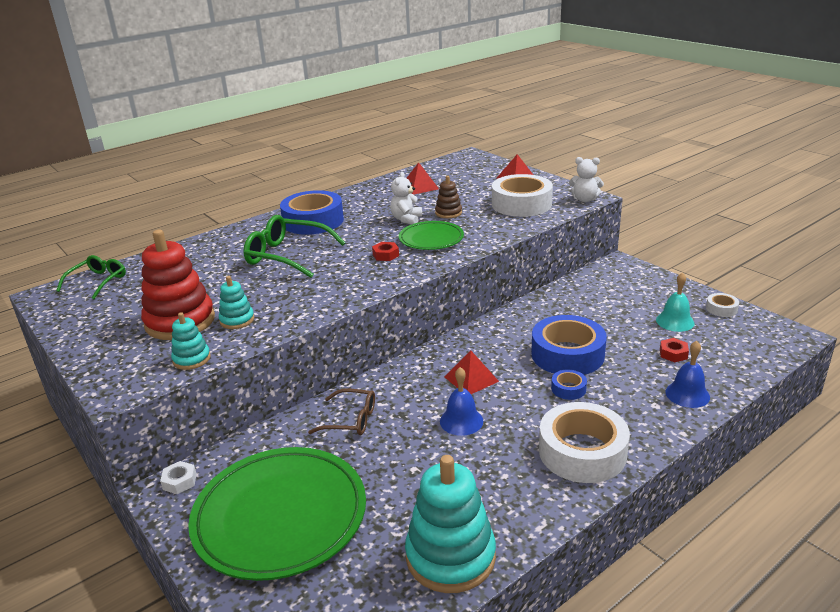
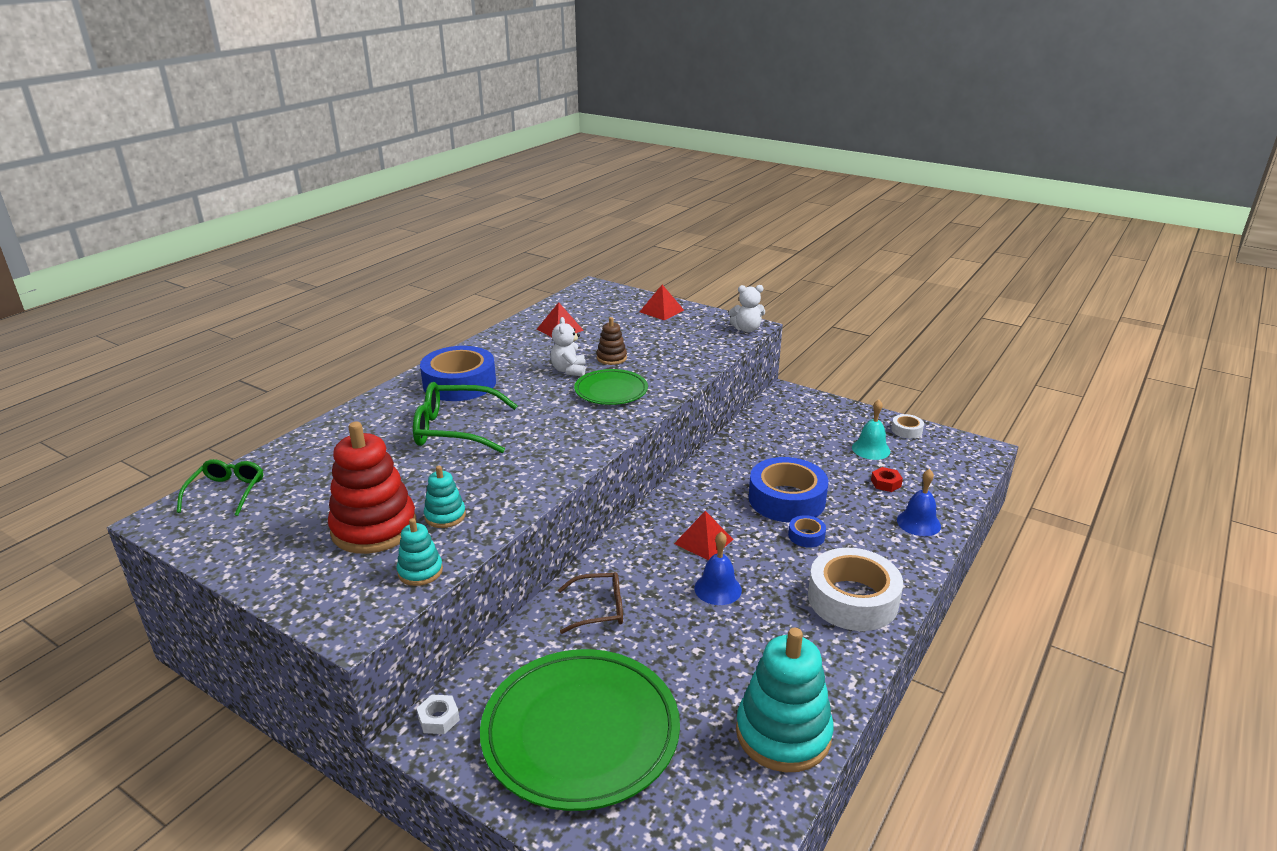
camera: 20 degrees left, 0 degrees up
(386, 255) = (571, 415): red nut -> none
(521, 204) = (684, 340): white tape -> none

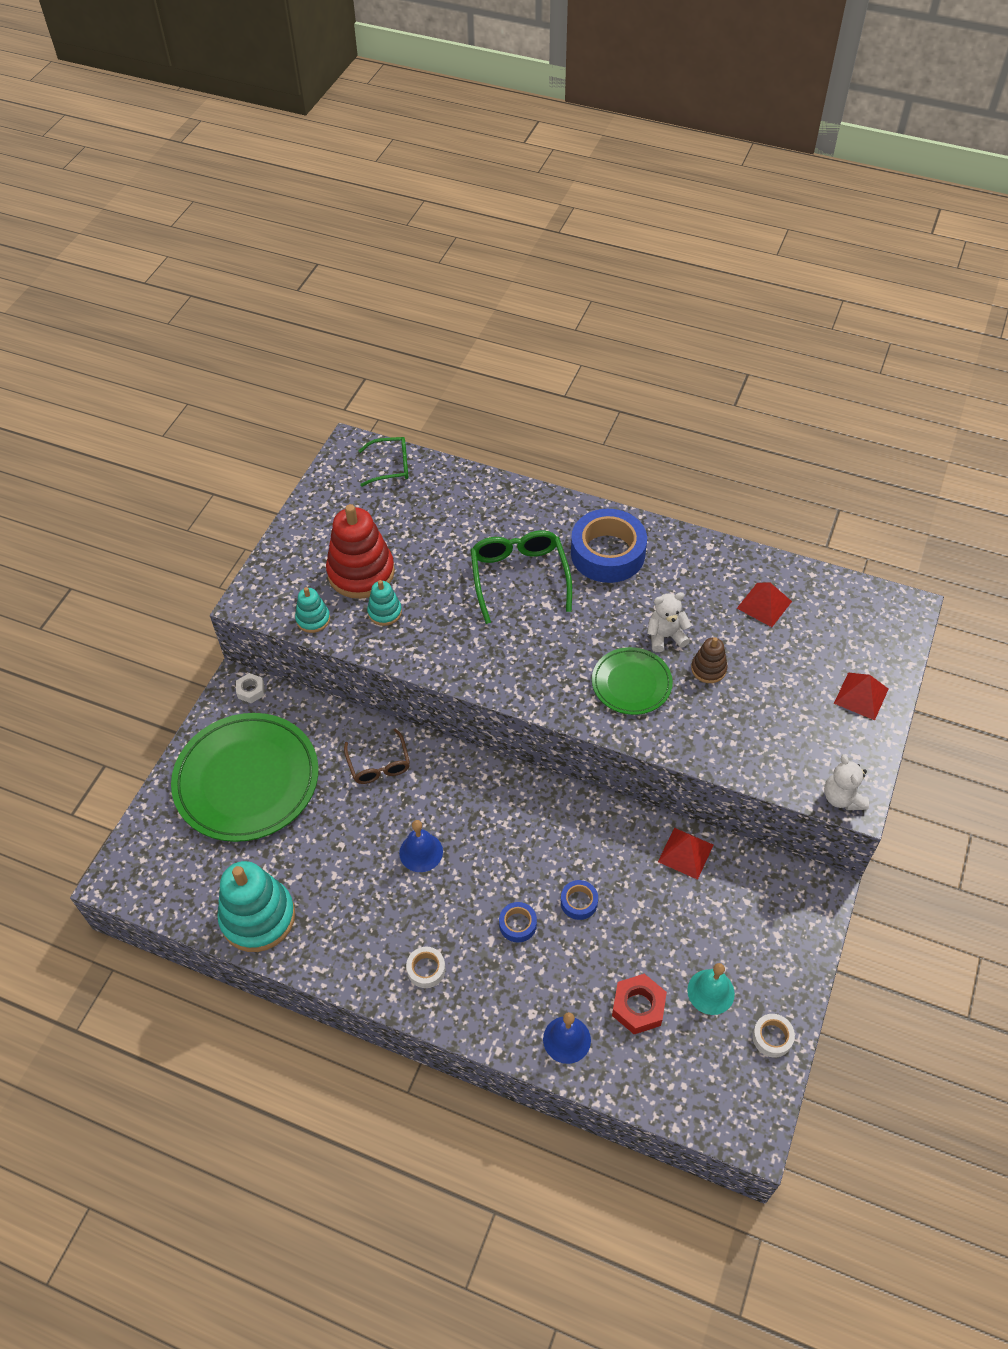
camera: 80 degrees right, 25 degrees up
(703, 541) = (489, 832): red pyramid -> red pyramid (685, 853)
(786, 499) = (579, 902): blue tape -> blue tape, size x0.45
(852, 599) = (426, 969): white tape -> white tape, size x0.45
(886, 483) = (638, 1007): red nut -> red nut, size x1.60

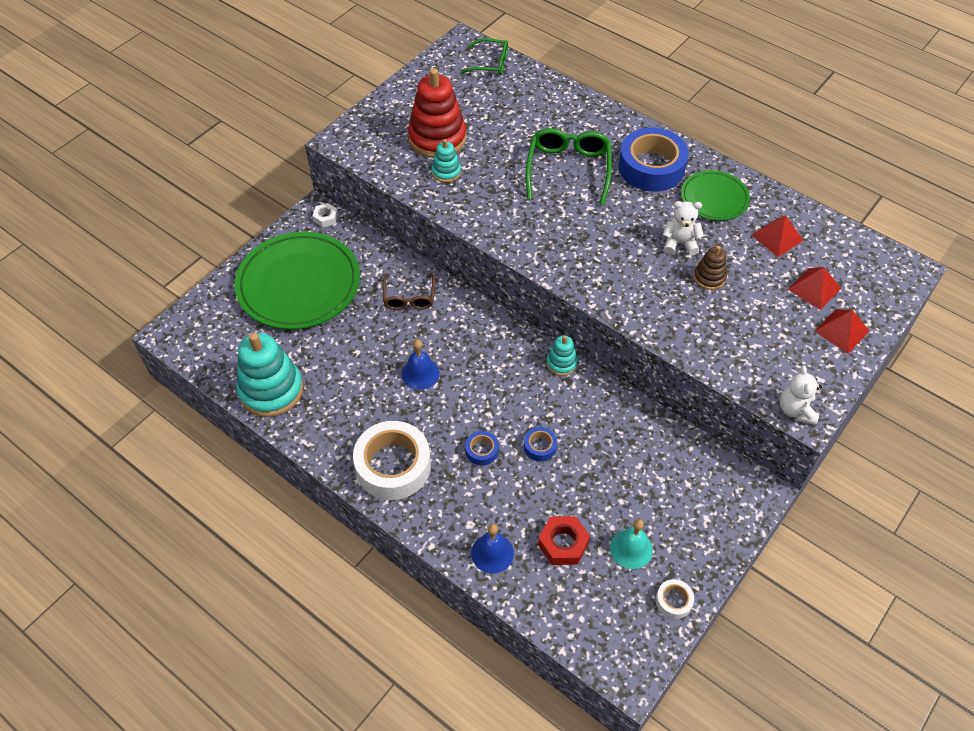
camera: 15 degrees right, 0 degrees up
(313, 619) = (386, 165): turquoise stacking toy -> turquoise stacking toy (561, 363)
(426, 969) = (393, 466): white tape -> white tape, size x2.24
(631, 683) = (637, 274): green plate -> green plate (714, 198)
(685, 853) = (646, 431): red pyramid -> red pyramid (814, 288)

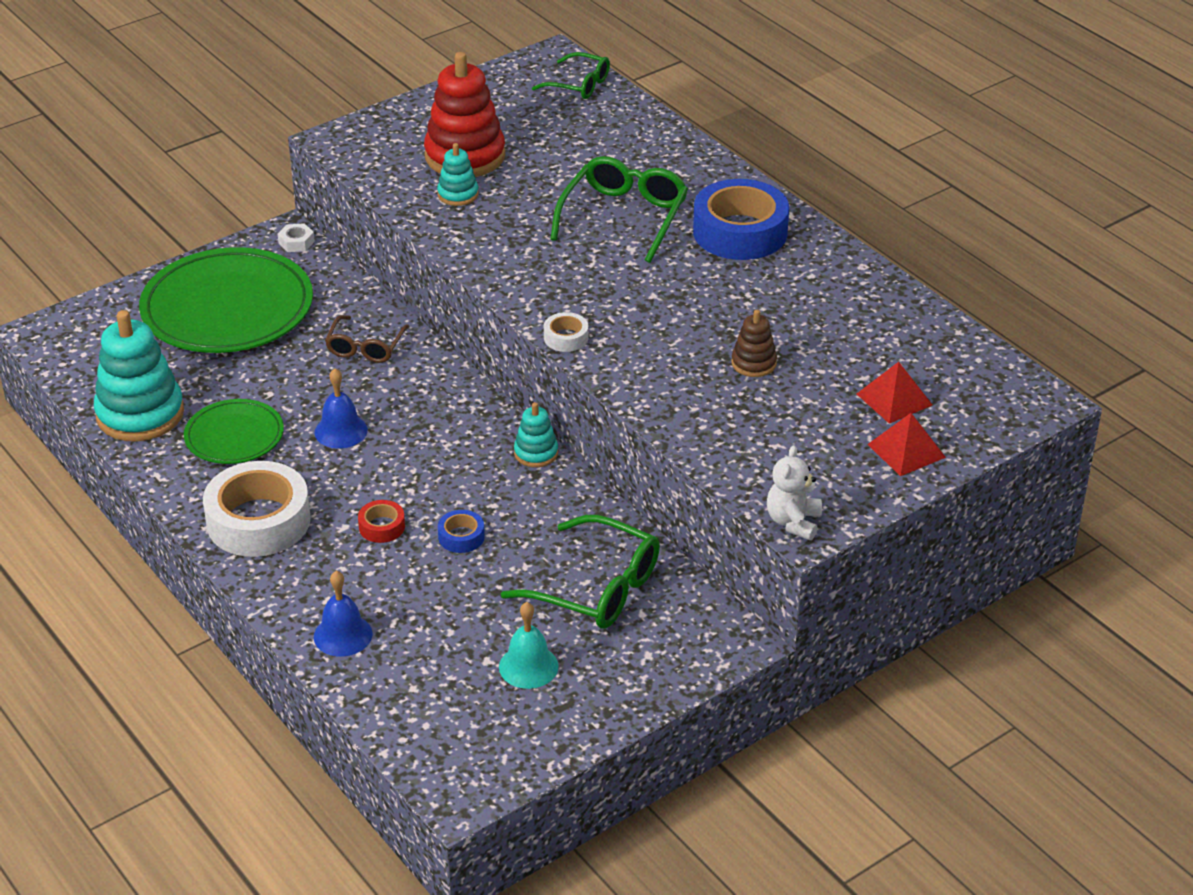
camera: 15 degrees right, 15 degrees down
(482, 450) = (382, 527): blue tape -> red tape
(563, 544) = (440, 643): red nut -> none
(649, 469) = (597, 588): none -> green glasses
(673, 601) = (557, 731): white tape -> white tape (566, 338)
(679, 243) = (733, 320): white teddy bear -> none
(714, 198) = (809, 279): green plate -> green plate (234, 436)
(777, 237) = (874, 335): red pyramid -> none

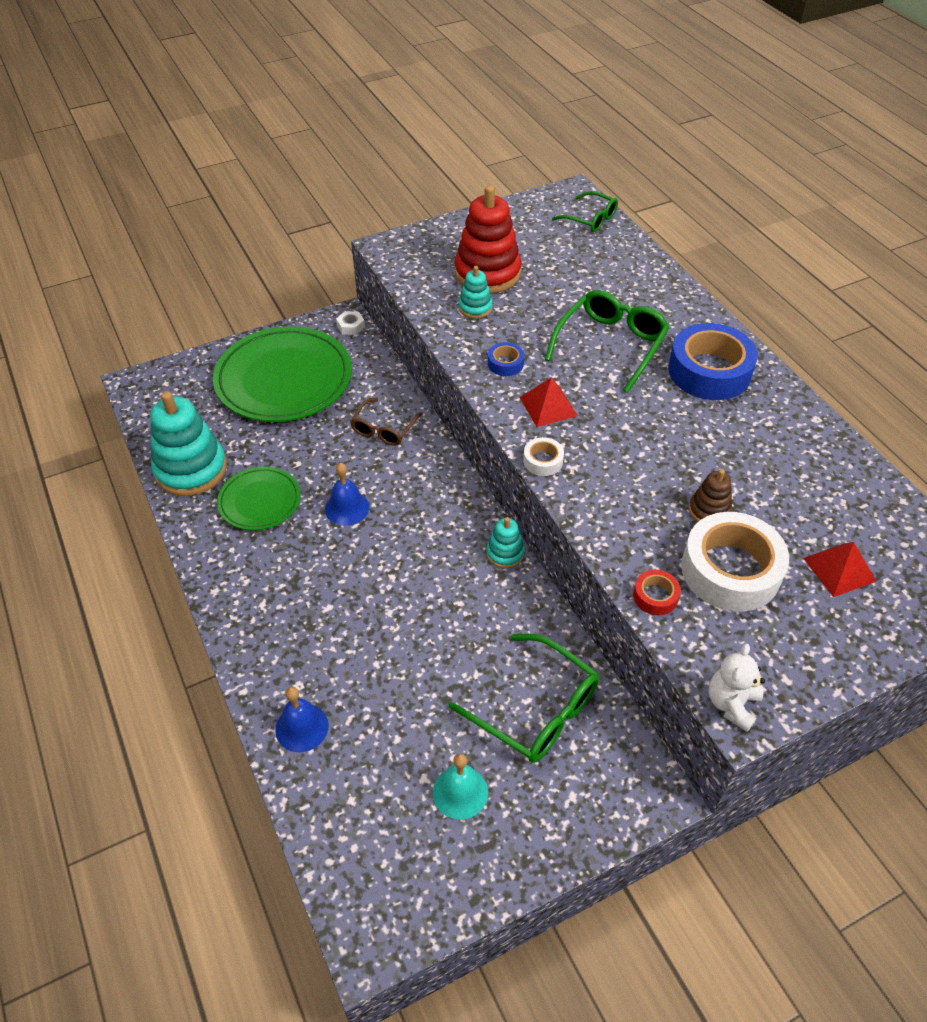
camera: 10 degrees right, 10 degrees up
(258, 521) = (258, 590): white tape -> white tape (730, 570)
(382, 527) = (360, 612): red tape -> red tape (655, 596)
(461, 537) = (426, 633): blue tape -> blue tape (505, 363)
(906, 450) = (848, 632): red pyramid -> red pyramid (548, 406)

